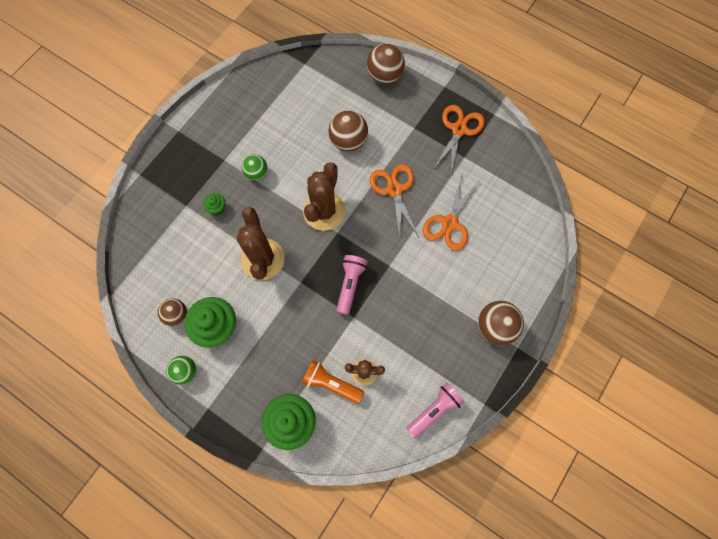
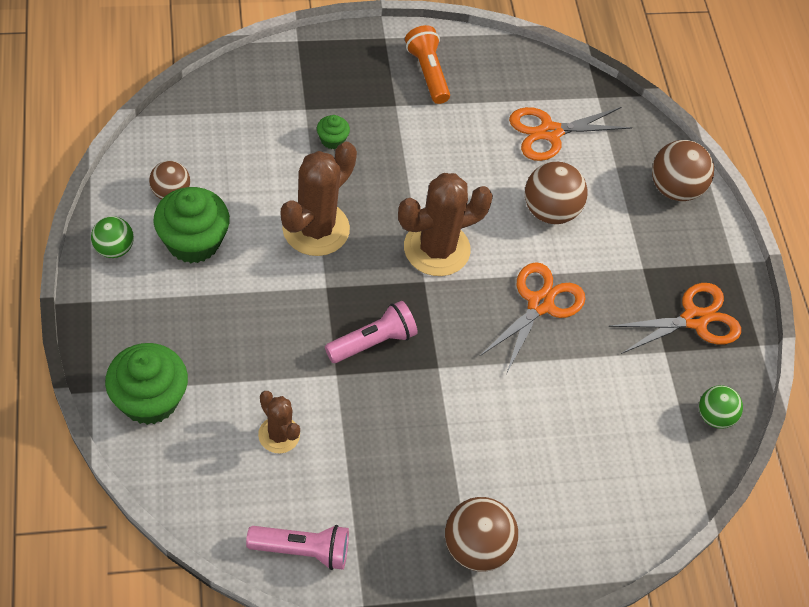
camera: 40 degrees right, 15 degrees down
(256, 173) = (413, 147): green ball -> green ball (714, 416)
(331, 383) = (233, 409): orange flashlight -> orange flashlight (428, 73)
(449, 223) = (559, 396): orange scissors -> orange scissors (549, 132)

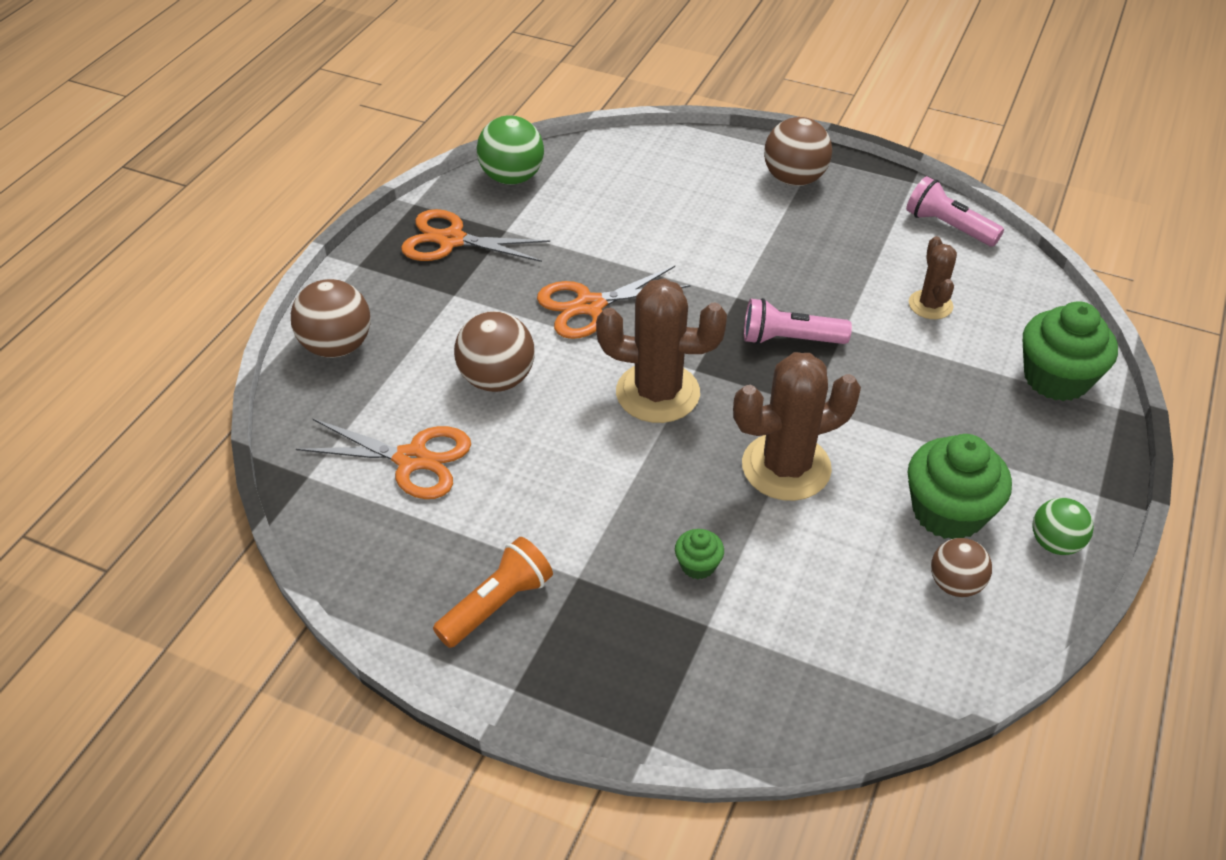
camera: 140 degrees left, 10 degrees down
(428, 73) = (497, 604): orange flashlight -> orange flashlight turned 150 degrees counterclockwise
(714, 416) = (512, 178): green ball -> green ball, size x1.57

